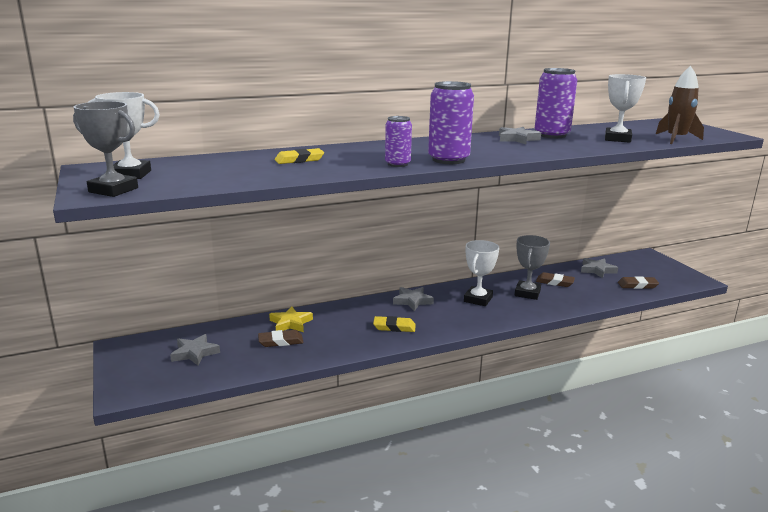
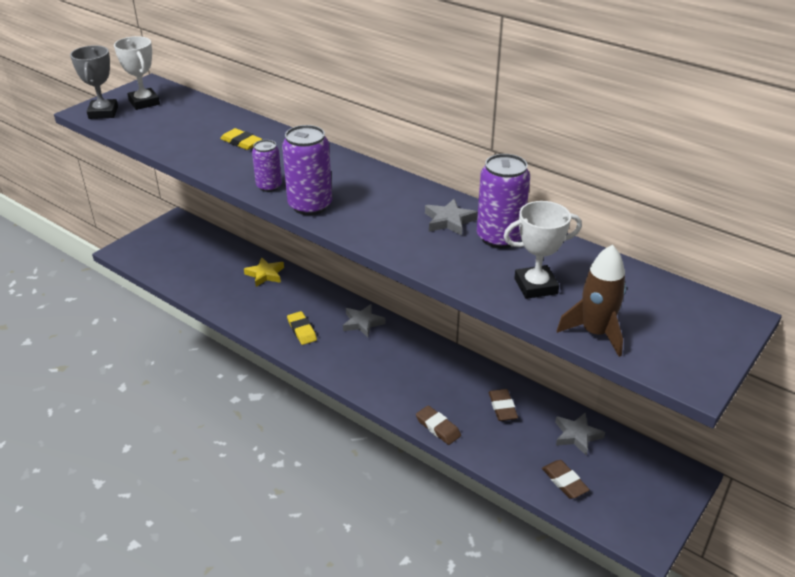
camera: 60 degrees right, 15 degrees up
(195, 353) = (188, 253): grey star -> none
(280, 341) = (232, 282): brown eraser -> brown eraser (438, 427)
(478, 299) = (404, 363): white trophy -> none
(527, 293) = (452, 393): grey trophy -> none

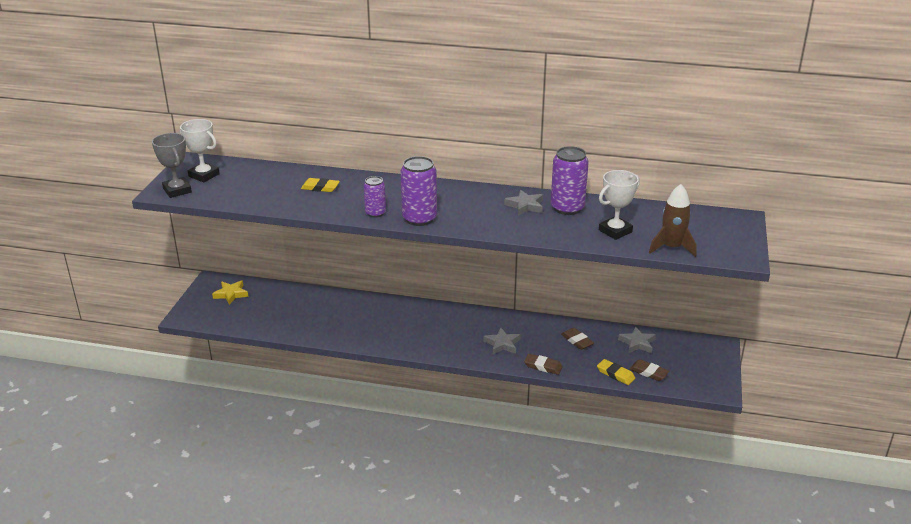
camera: 25 degrees left, 5 degrees down
(265, 274) = (328, 302): yellow star -> yellow star (231, 294)
(302, 330) = (392, 333): yellow eraser -> yellow eraser (615, 374)
(362, 323) = (434, 315): grey star -> grey star (502, 344)

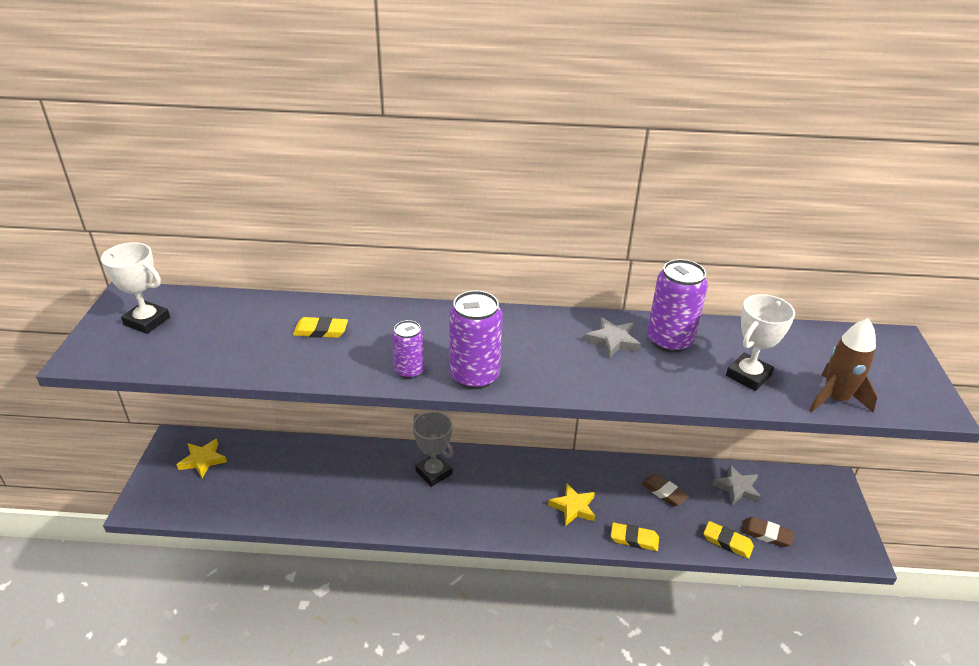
camera: 10 degrees left, 5 degrees up
(177, 190) = (107, 352): grey trophy -> grey trophy (434, 472)
(502, 344) = (573, 507): grey star -> yellow star
(543, 366) = (634, 539): brown eraser -> yellow eraser

